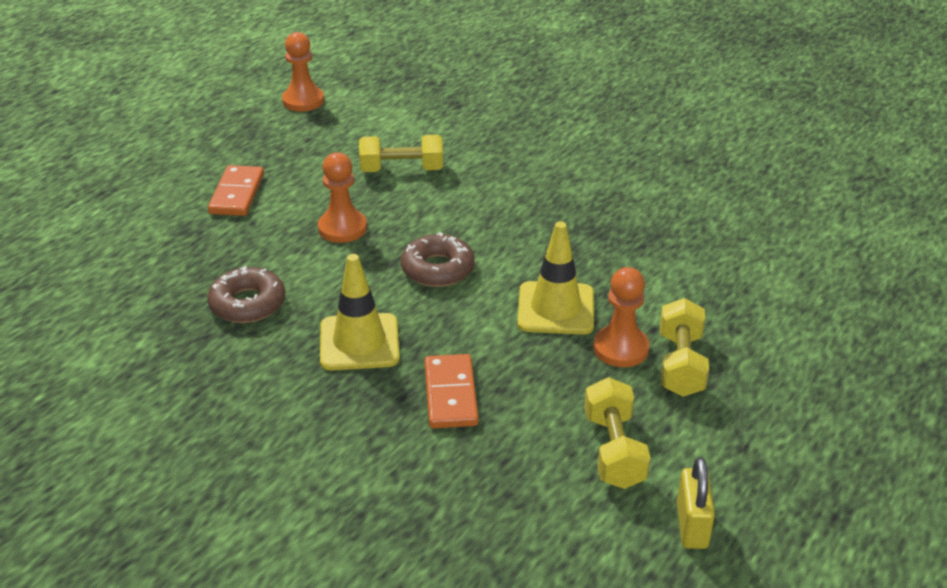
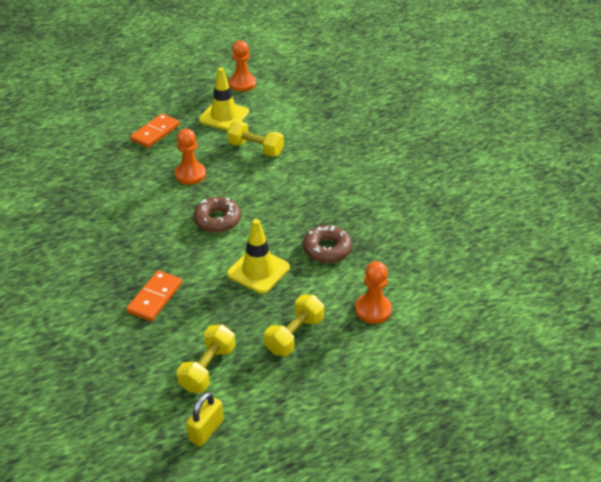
camera: 30 degrees right, 5 degrees up
(247, 304) = (103, 201): brown donut -> brown donut (327, 249)
(359, 342) = (137, 247): yellow traffic cone -> yellow traffic cone (224, 116)
(620, 348) = (270, 310): orange pawn -> orange pawn (373, 310)

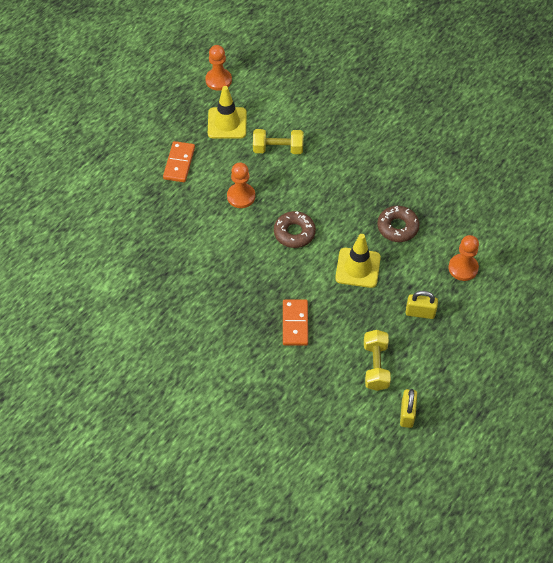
camera: 25 degrees left, 15 degrees up
(294, 335) = (420, 313): yellow dumbbell -> yellow padlock

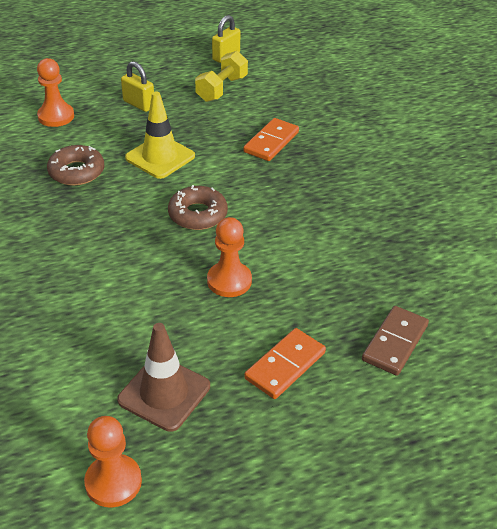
camera: 150 degrees left, 15 degrees down
(130, 203) = (394, 342): none -> brown domino
(227, 123) = (164, 393): yellow traffic cone -> brown traffic cone
(278, 149) = (124, 317): yellow dumbbell -> none

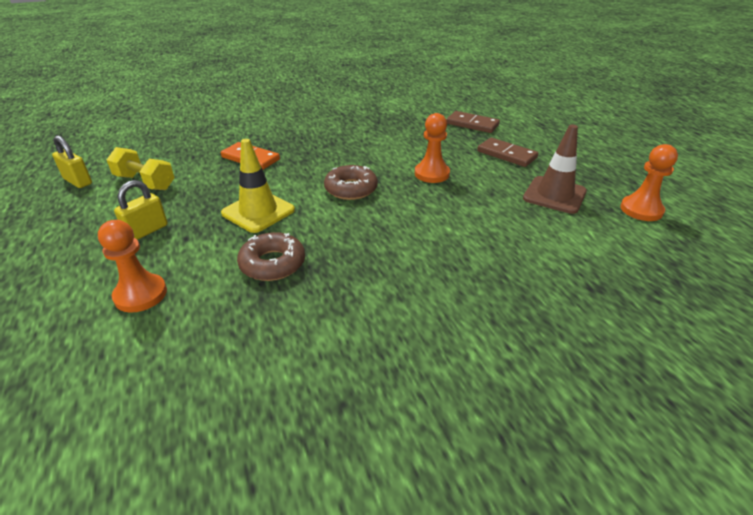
camera: 90 degrees left, 5 degrees down
(285, 365) = (506, 155): orange domino -> brown domino

